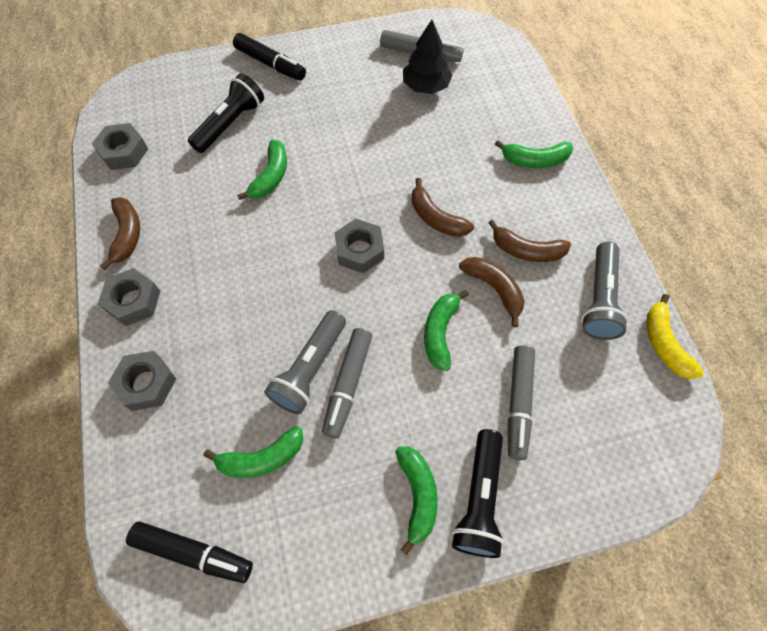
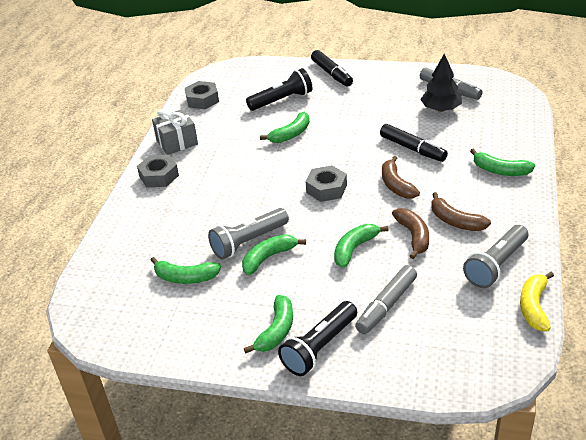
camera: 30 degrees right, 25 degrees down
(127, 235) = (177, 142): brown banana -> grey gift
(146, 383) = (140, 219): grey nut -> none
(193, 552) = (113, 310): black marker -> black marker (412, 149)
(348, 385) = (268, 258): grey marker -> green banana

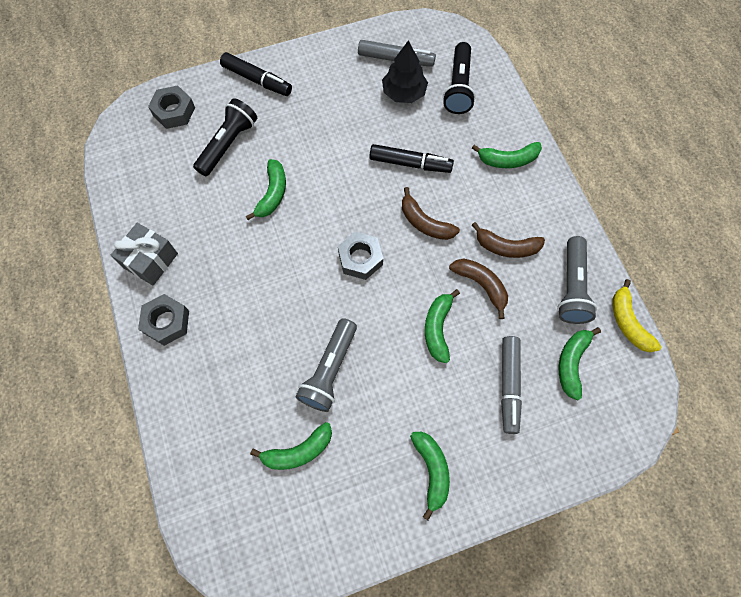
camera: 35 degrees left, 30 degrees up
(202, 100) = (134, 180): grey nut -> grey nut (174, 111)
(268, 258) = (363, 382): green banana -> green banana (571, 363)
(319, 347) = (482, 468): black flashlight -> black flashlight (458, 87)

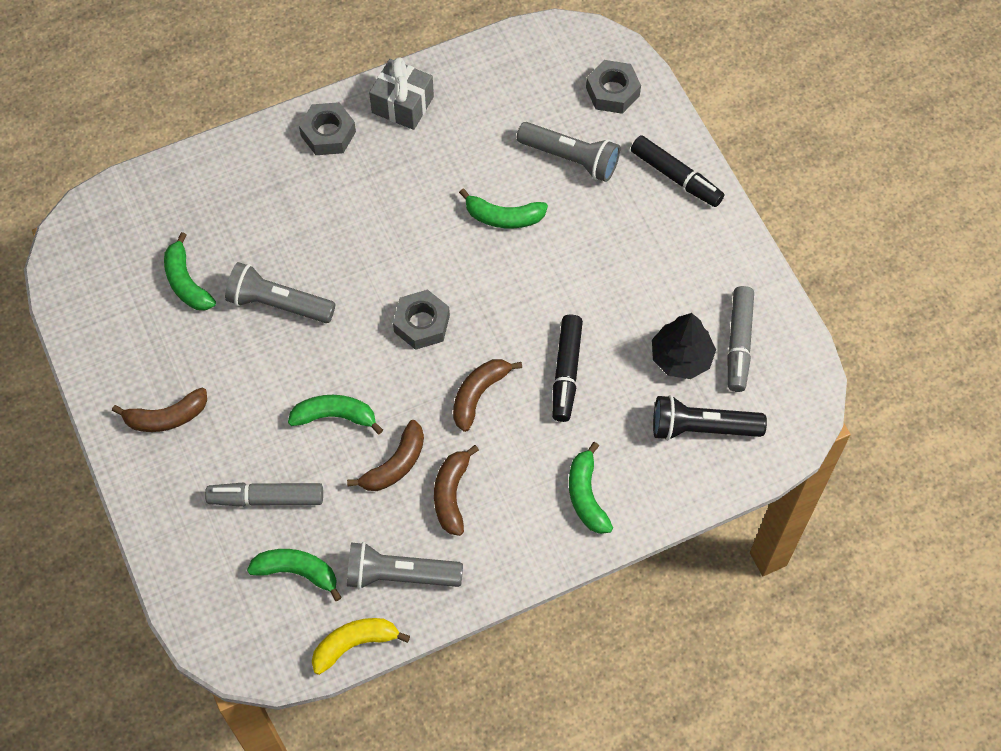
camera: 85 degrees right, 5 degrees down
(228, 144) = (570, 158): black flashlight -> grey flashlight
(257, 80) = (676, 177): black marker -> black marker turned 75 degrees counterclockwise
(431, 470) = (166, 417): green banana -> brown banana

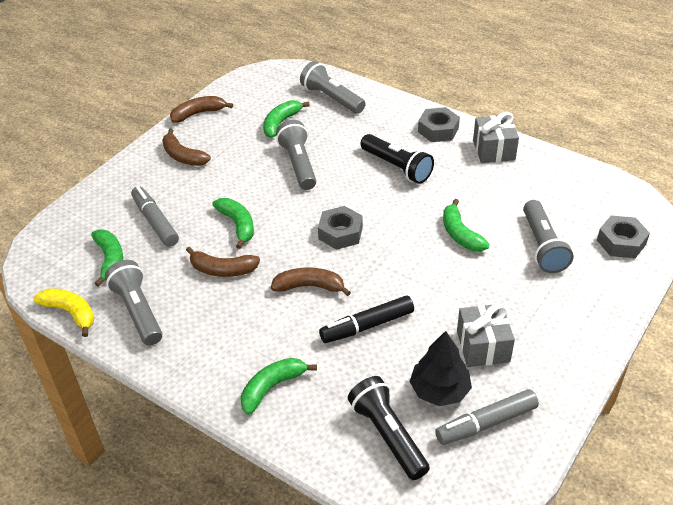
camera: 60 degrees right, 20 degrees down
(182, 203) = (332, 98): none -> grey flashlight
(359, 211) = (397, 167): none -> black flashlight
(451, 494) = (219, 309): brown banana -> brown banana (198, 113)
(656, 291) = (483, 346): none -> grey gift
(676, 177) = (592, 311): black marker -> none

